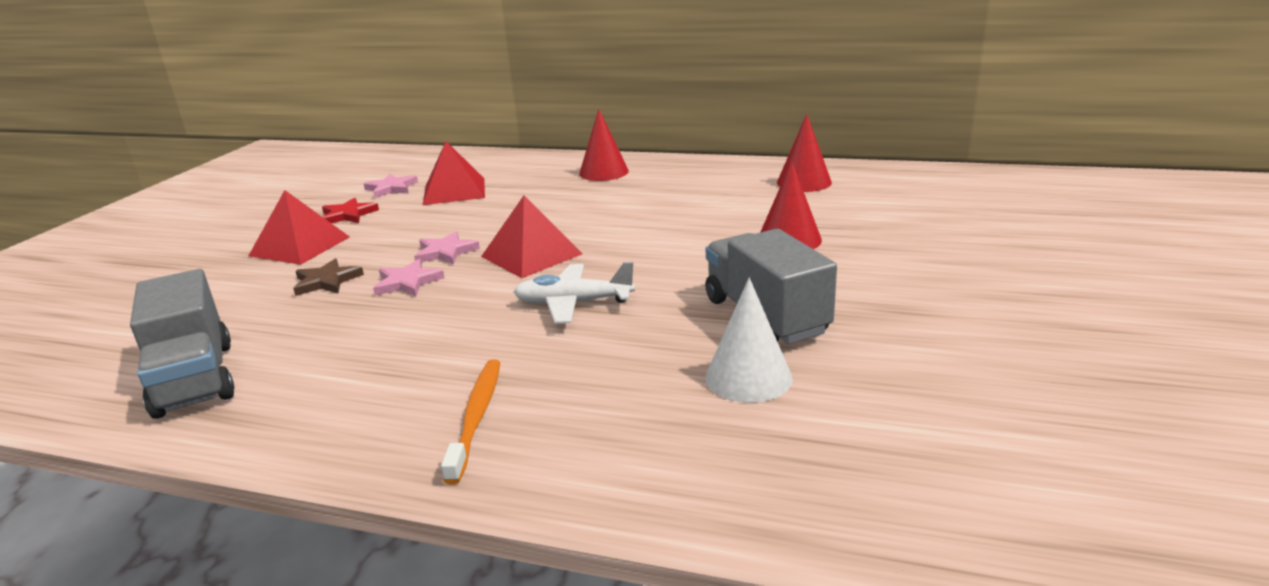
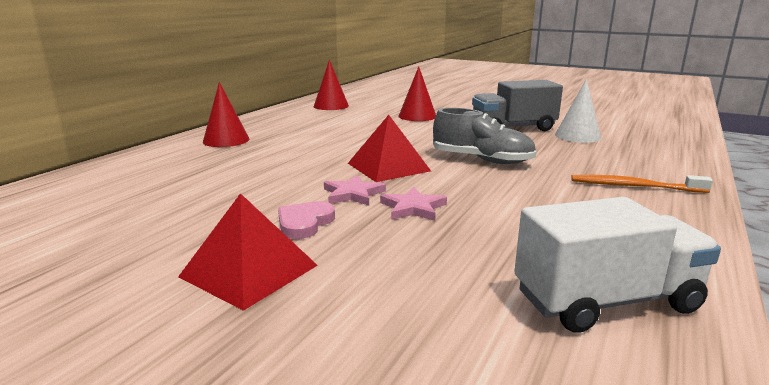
camera: 80 degrees left, 5 degrees down
(194, 379) = (606, 301): grey truck -> white truck
(327, 281) = (383, 245): brown star -> none
(348, 215) = (166, 244): red star -> none
(378, 246) = (304, 223): none -> pink heart
(391, 188) = (100, 222): pink star -> none
(454, 191) = (176, 190): red pyramid -> none
(573, 303) = (482, 160): white plane -> grey shoe

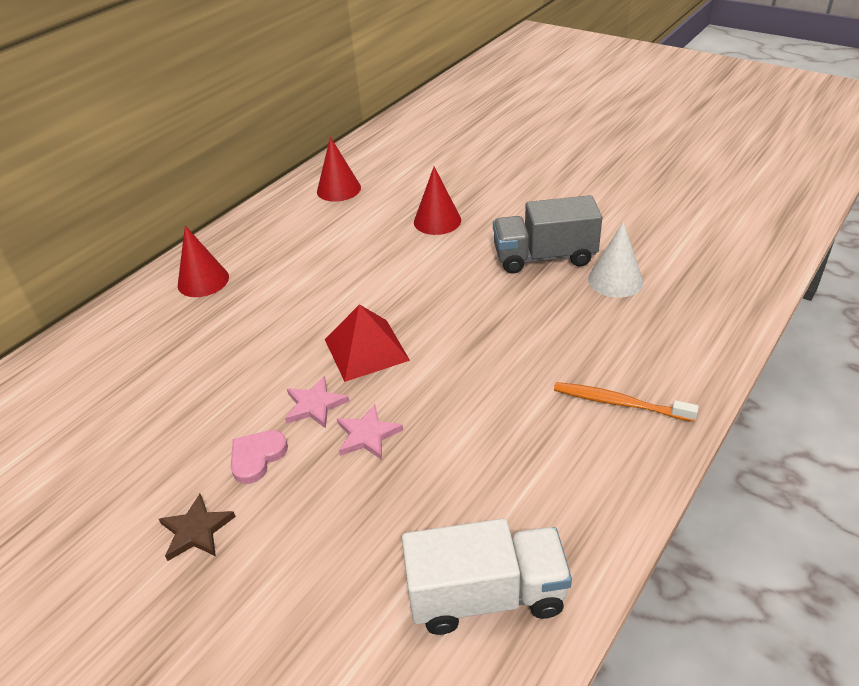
camera: 10 degrees right, 20 degrees up
(249, 270) = (196, 530): red pyramid -> brown star
(482, 160) = (475, 337): grey shoe -> none

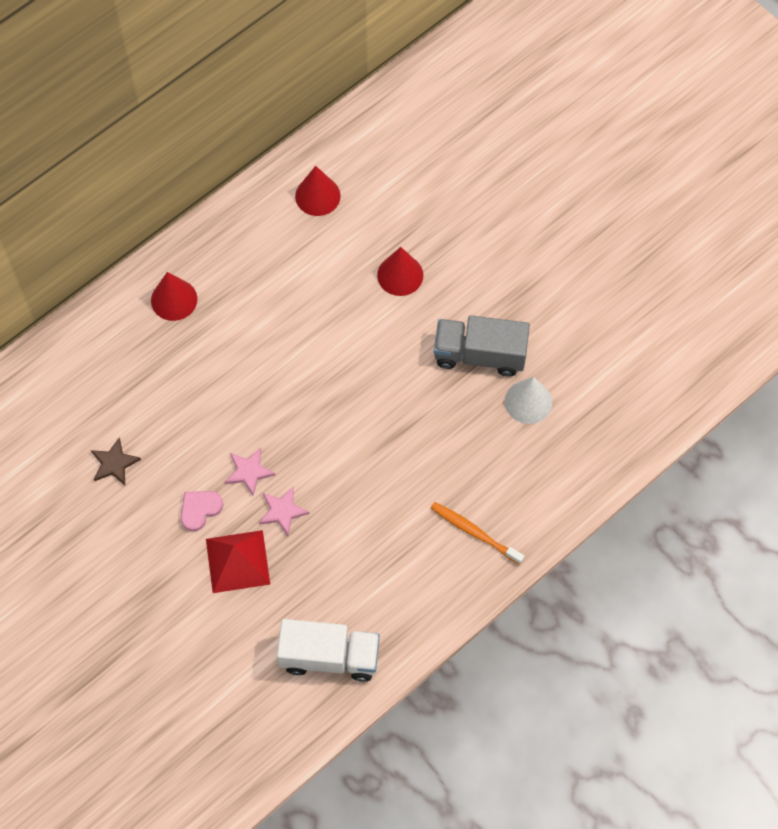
camera: 10 degrees right, 25 degrees up
(196, 530) = (152, 560): brown star -> brown star (114, 463)
(366, 349) = (299, 424): red pyramid -> red pyramid (237, 561)

